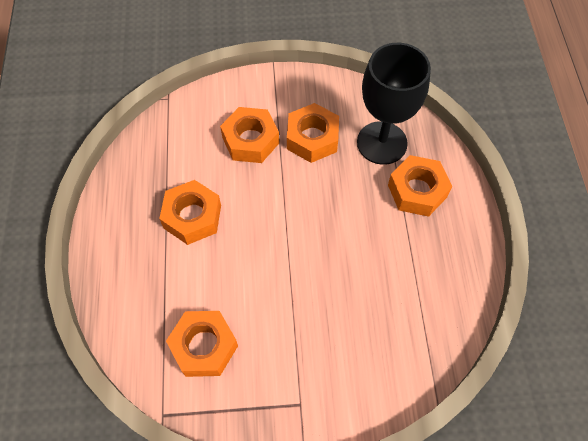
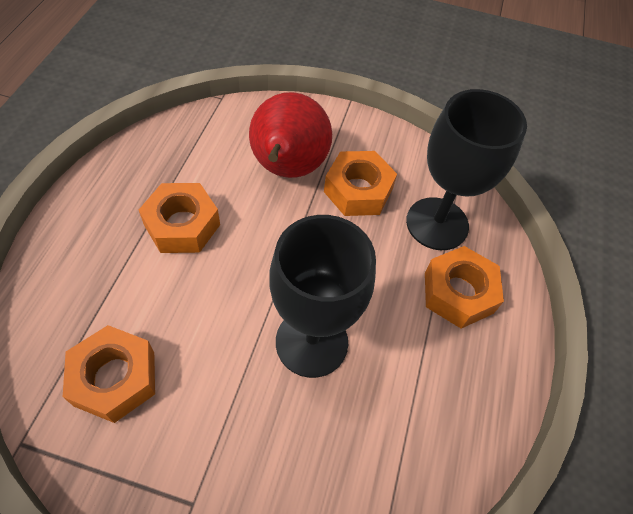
camera: 15 degrees right, 5 degrees down
(250, 140) = (287, 169): orange nut -> red pear
(329, 267) = (311, 342): none -> black goblet

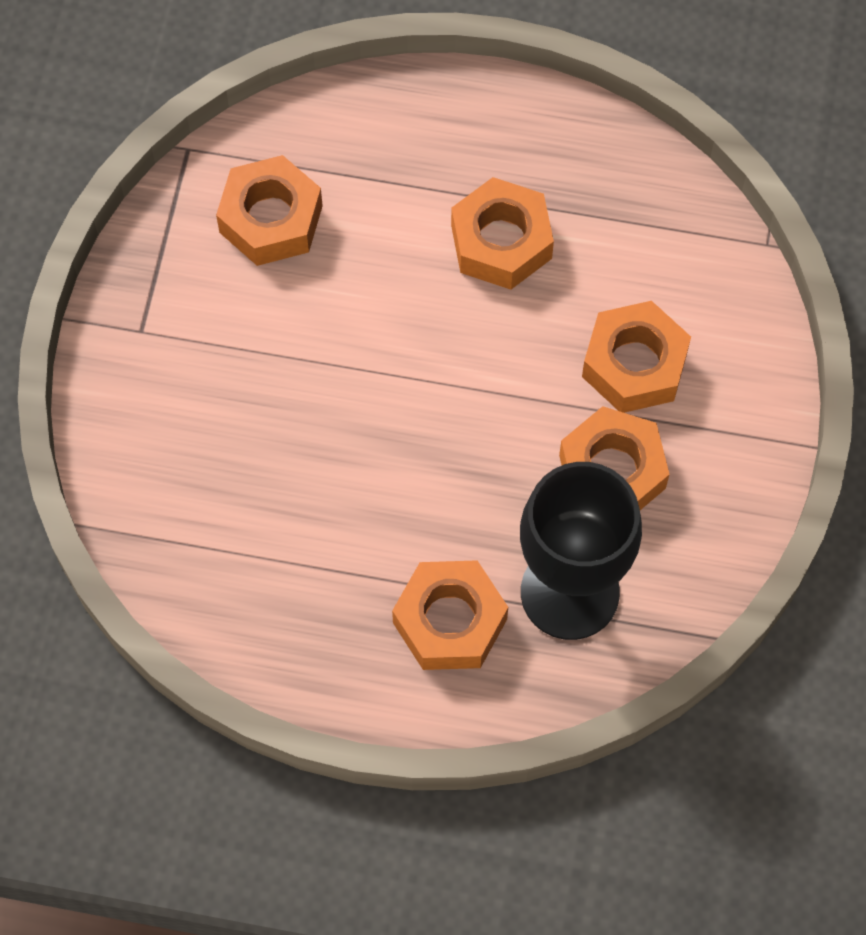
camera: 90 degrees right, 10 degrees up
(287, 169) = (634, 364): red pear -> orange nut
(311, 342) = (346, 431): black goblet -> none

